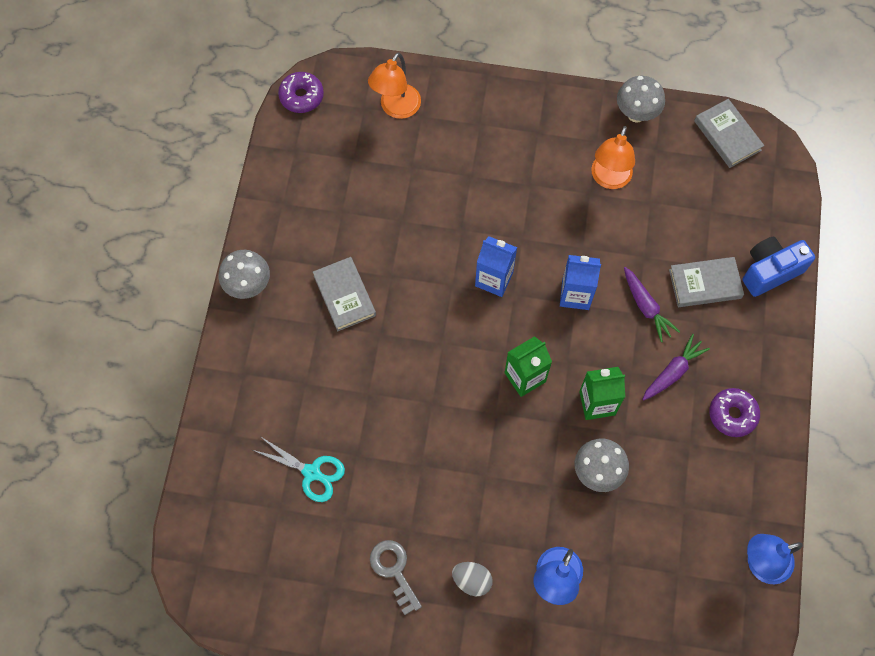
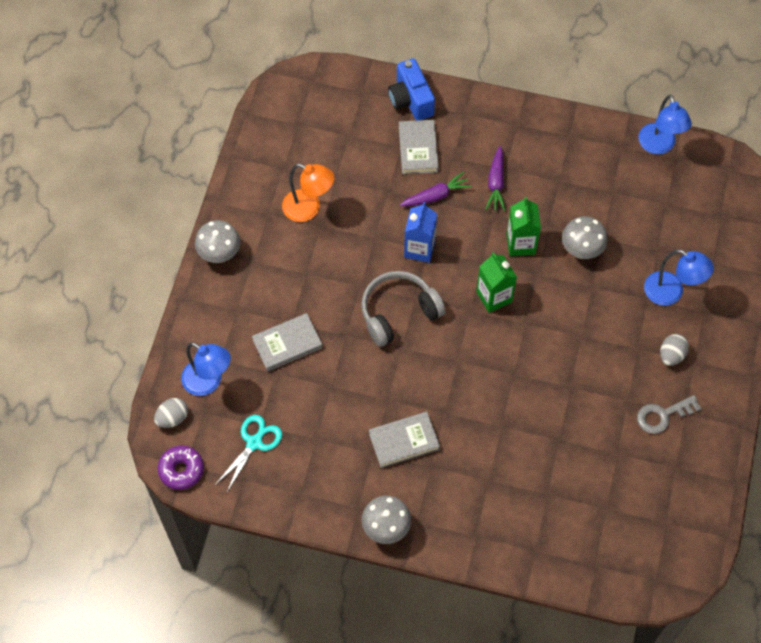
camera: 85 degrees left, 5 degrees down
(312, 473) = (574, 478): turquoise scissors -> turquoise scissors (254, 442)
(355, 82) = (172, 418): none -> grey egg
(396, 108) = (208, 382): orange lamp -> blue lamp
(494, 279) = (398, 312): blue carton -> grey headphones
(636, 114) = (244, 179): grey mushroom -> grey mushroom (220, 254)
(673, 371) = (496, 183): purple carrot -> purple carrot turned 135 degrees counterclockwise
(727, 135) = (277, 111): grey book -> grey book (287, 344)
(732, 414) = (536, 146): purple donut -> none

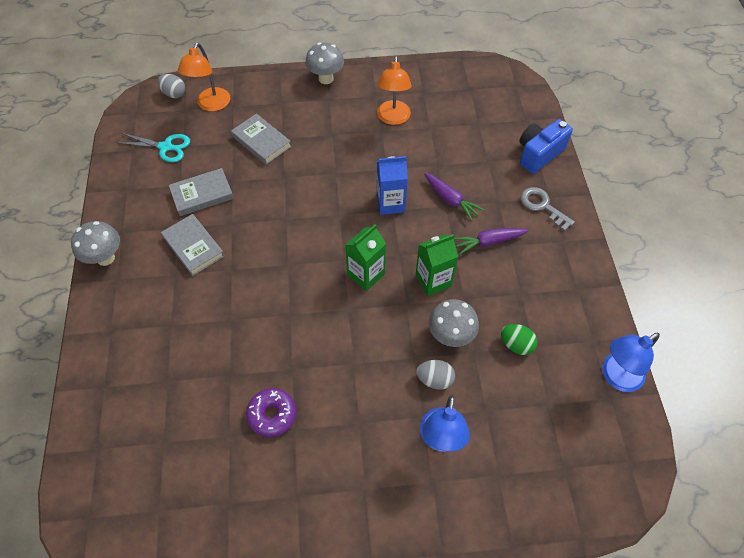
camera: 70 degrees right, 5 degrees down
(181, 470) = (131, 112): purple donut -> purple donut (272, 415)
(208, 382) = (211, 105): blue lamp -> orange lamp
(398, 312) = (320, 207): grey headphones -> none
(418, 149) = (491, 173): grey book -> grey book (202, 194)
(606, 204) = (516, 345): none -> green egg
(663, 415) = (287, 471): grey key -> grey key (542, 206)
(671, 355) = (363, 460): grey egg -> grey egg (434, 379)

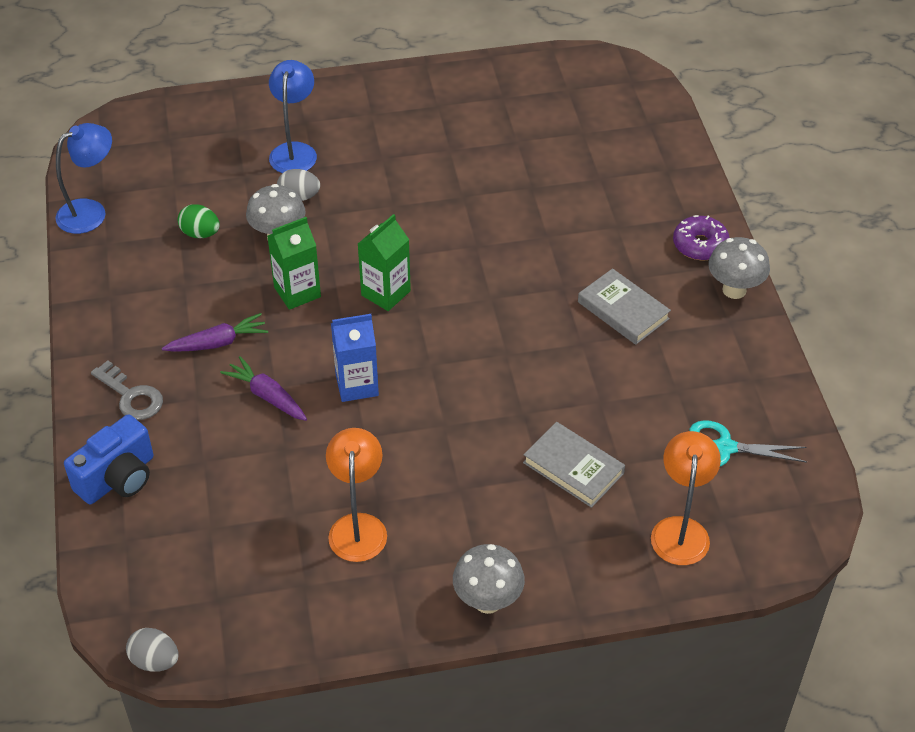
camera: 175 degrees right, 10 degrees down
(174, 94) = (755, 547): grey egg -> grey egg (155, 661)
(202, 194) = (638, 379): grey book -> none
(272, 415) = (475, 158): purple donut -> purple donut (700, 245)

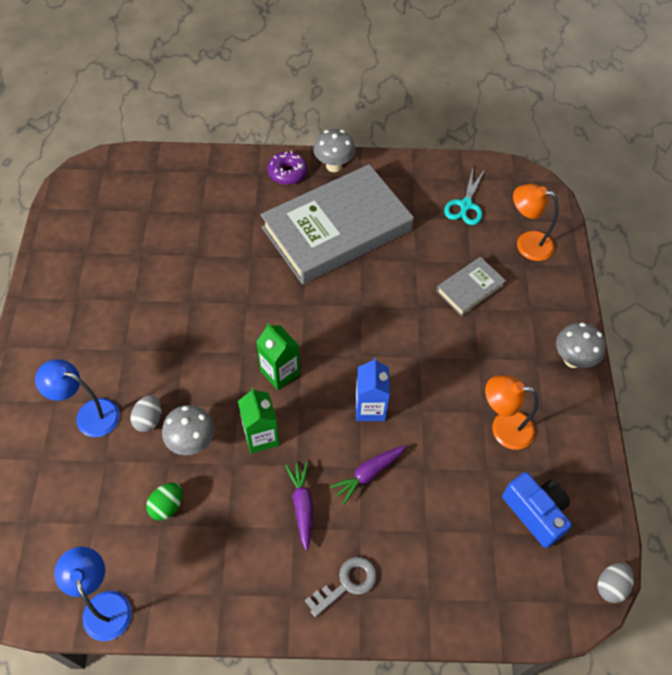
camera: 80 degrees left, 10 degrees up
(118, 478) = (434, 602): blue camera -> blue camera (535, 513)
(623, 310) = (336, 229): grey book -> grey book, size x2.26

